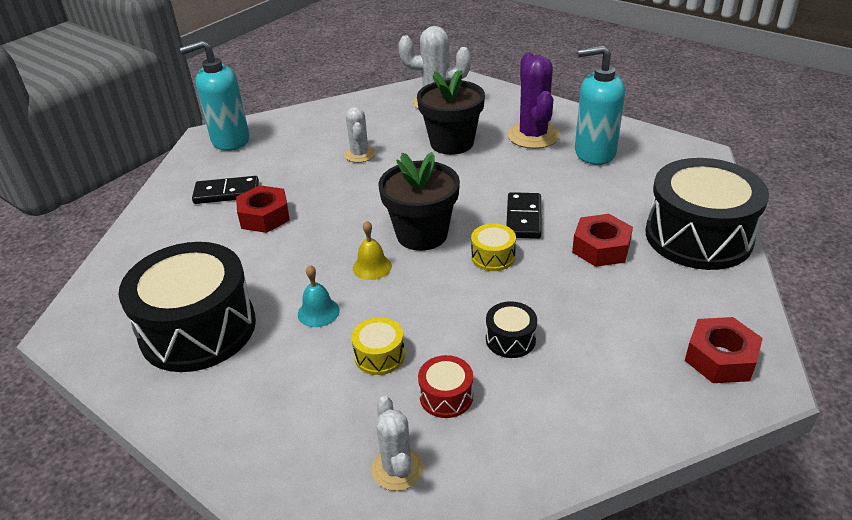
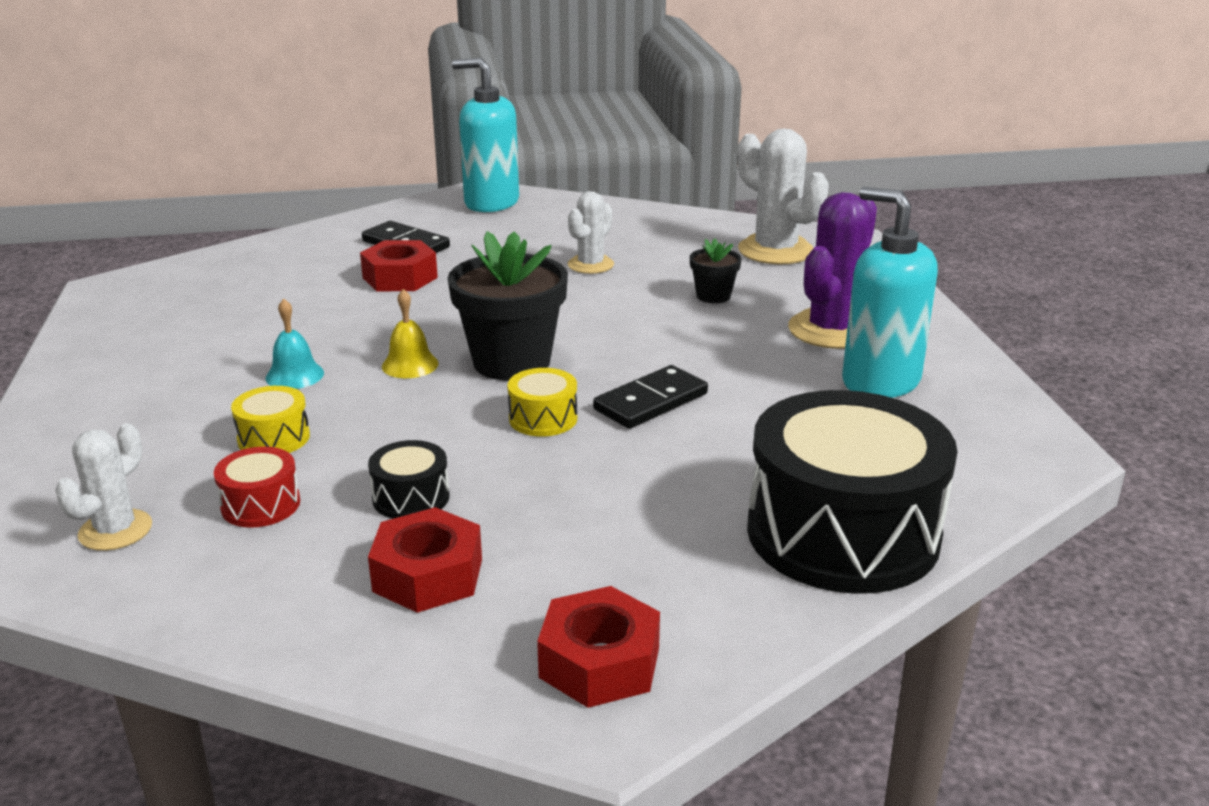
camera: 40 degrees right, 10 degrees down
(198, 329) = (187, 336): black drum -> none
(452, 143) = (713, 296): black flower pot -> black flower pot, size x0.49
(601, 248) = (683, 476): red nut -> red nut (428, 575)

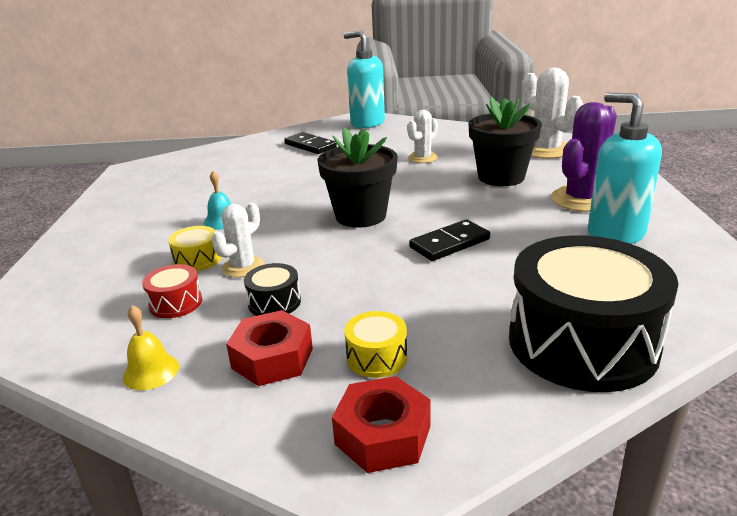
camera: 10 degrees right, 0 degrees up
(115, 530) = (80, 316): white cactus -> white cactus (243, 267)
(400, 278) = (302, 164): red nut -> none
(410, 365) = (295, 216): yellow bell -> yellow bell (151, 371)
(543, 418) = (374, 252): yellow drum -> yellow drum (376, 357)
(713, 296) = (501, 177): black flower pot -> black flower pot, size x2.02

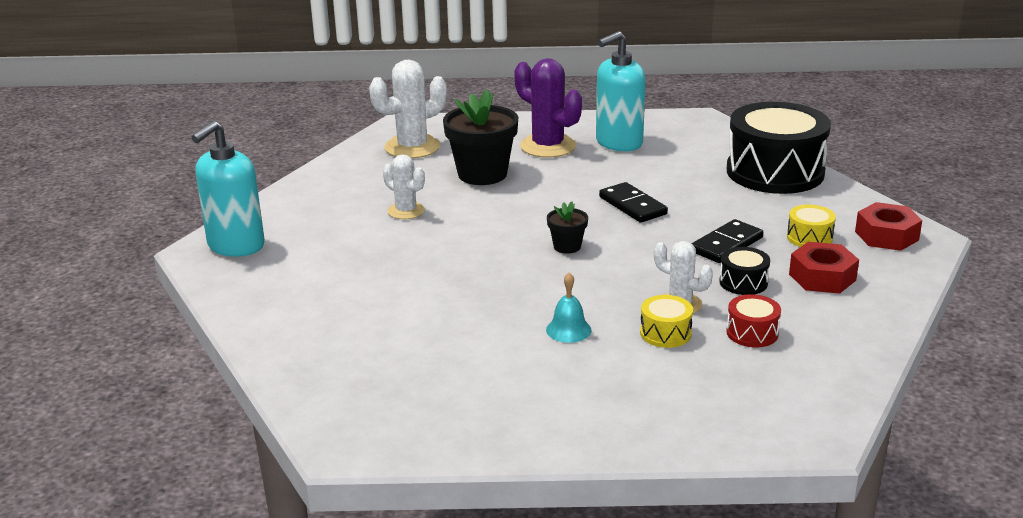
camera: 90 degrees left, 0 degrees up
(151, 371) = (855, 328): yellow bell -> none
(310, 146) = (317, 287): black domino -> black domino (726, 245)
(360, 216) = (567, 246): black flower pot -> black flower pot, size x0.49

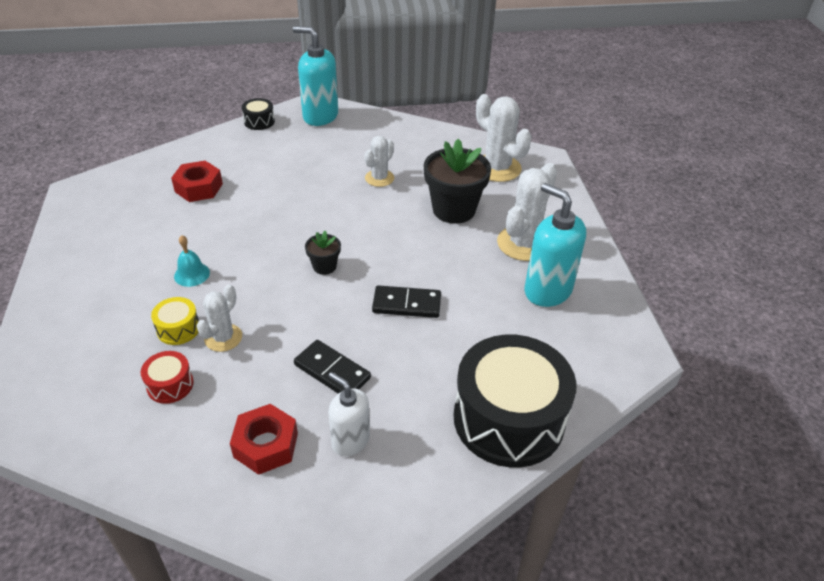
camera: 80 degrees right, 15 degrees up
(548, 146) = (523, 243): purple cactus -> white cactus
(633, 206) = (406, 304): black domino -> black domino turned 45 degrees clockwise
(743, 282) = (258, 382): black drum -> black drum (259, 121)
(809, 238) = (350, 440): yellow drum -> white soap dispenser
(886, 236) = (359, 516): red nut -> red nut (198, 188)

